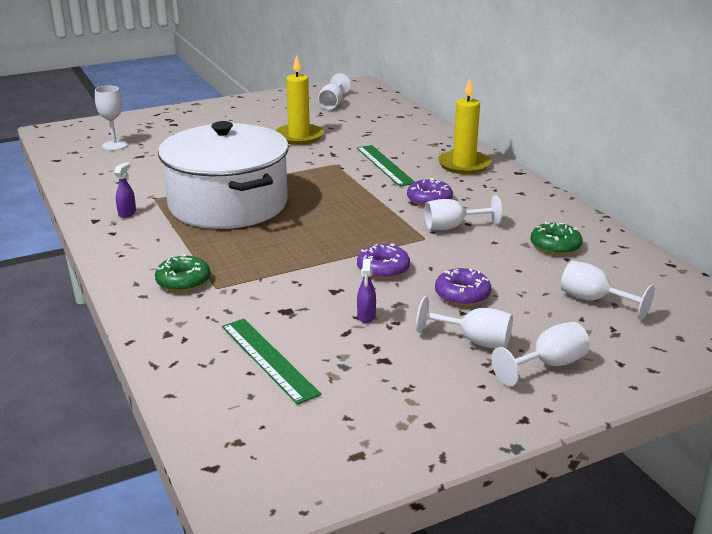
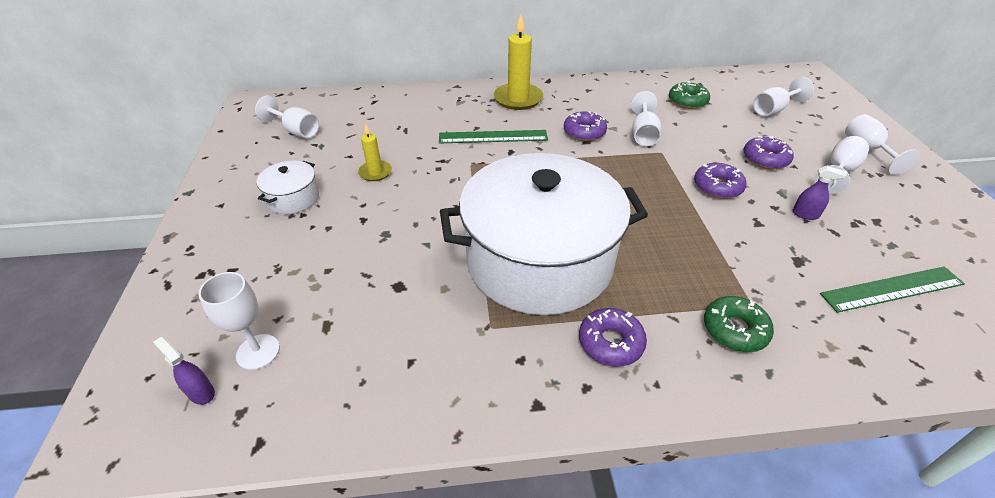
camera: 70 degrees left, 15 degrees up
(127, 213) = (528, 363): purple spray bottle -> purple spray bottle (201, 392)
(153, 236) = (610, 342): none -> purple donut
(252, 121) = (293, 198): none -> white pot
(299, 137) = (375, 172): yellow candle -> yellow candle, size x0.56

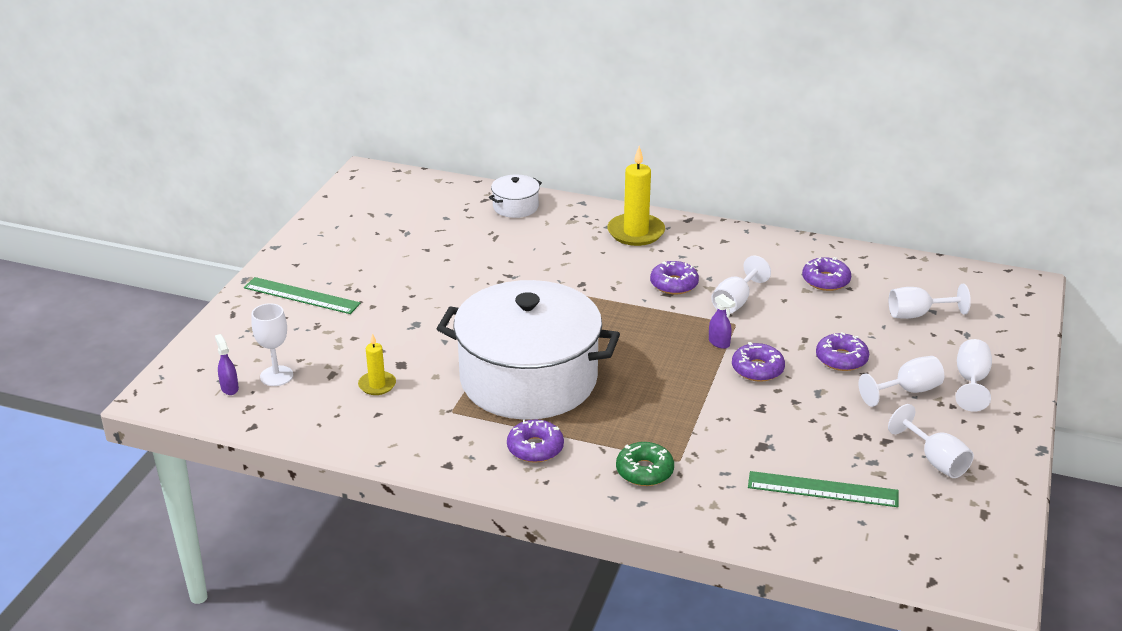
camera: 25 degrees right, 10 degrees down
(293, 198) = (357, 274): white pot -> white pot (515, 207)
(296, 131) = (392, 213): white goblet -> white goblet (935, 461)
(375, 172) = (440, 270): yellow candle -> yellow candle (377, 385)
(493, 137) = (576, 265): green ruler -> green ruler (301, 296)
(687, 101) = (825, 280): green donut -> purple donut
(805, 214) = (818, 415): purple spray bottle -> purple spray bottle (719, 343)

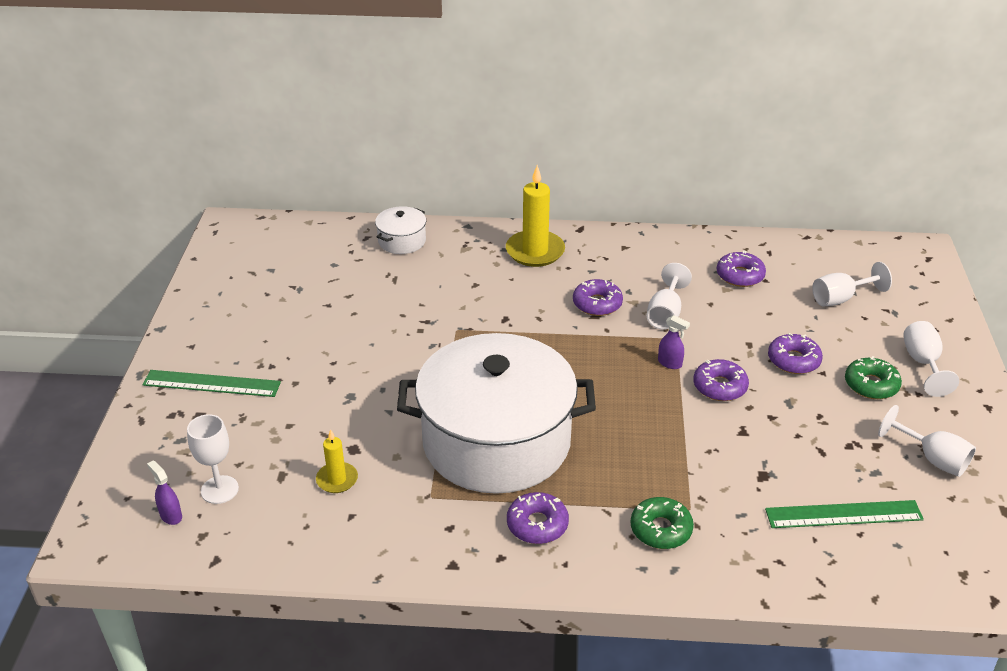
camera: 15 degrees left, 5 degrees up
(908, 391) = (871, 385): white goblet -> green donut

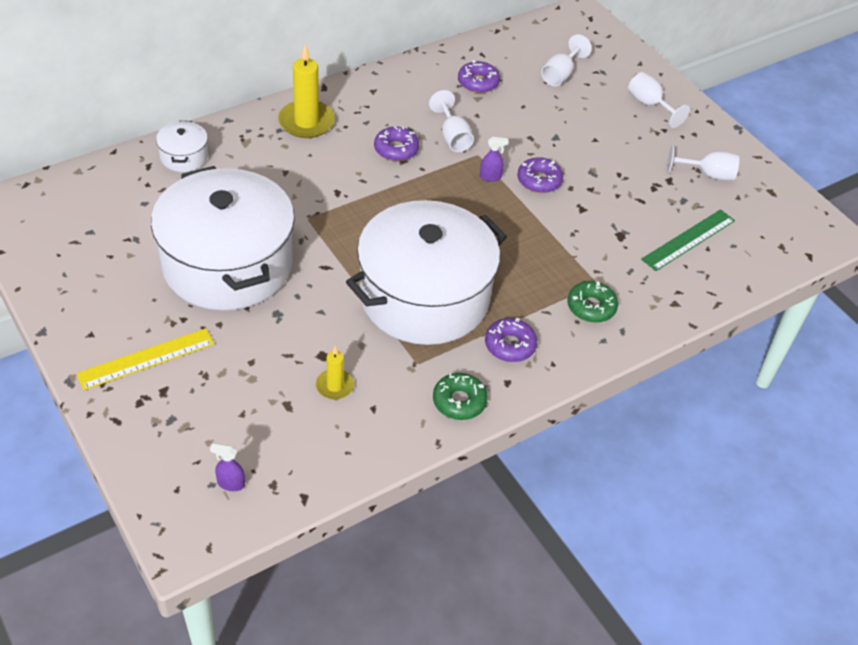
camera: 40 degrees left, 10 degrees up
(211, 383) = (146, 359): green ruler -> yellow ruler
(219, 490) = (249, 442): white goblet -> none
(350, 338) = (227, 264): none -> white pot
(793, 360) = (569, 138): purple donut -> none
(871, 385) = (631, 136): green donut -> green donut (459, 401)

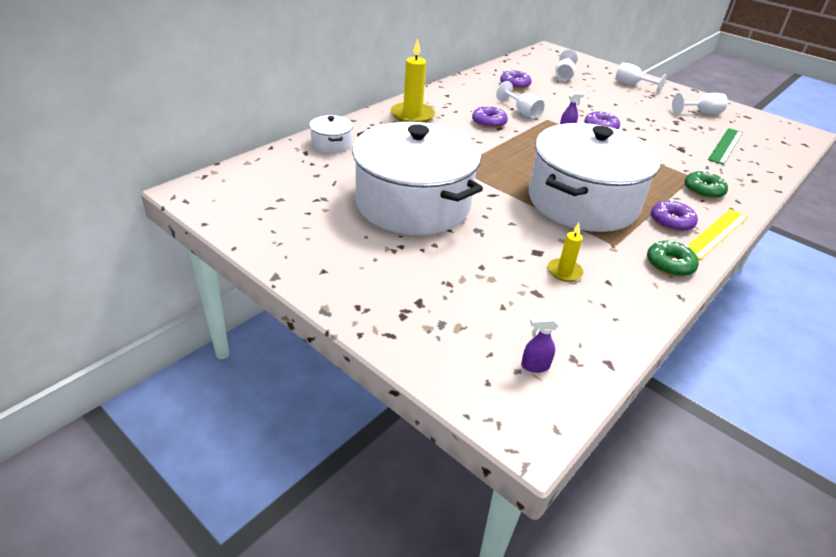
camera: 15 degrees left, 10 degrees down
(146, 359) = (387, 280): yellow ruler -> yellow ruler (715, 233)

